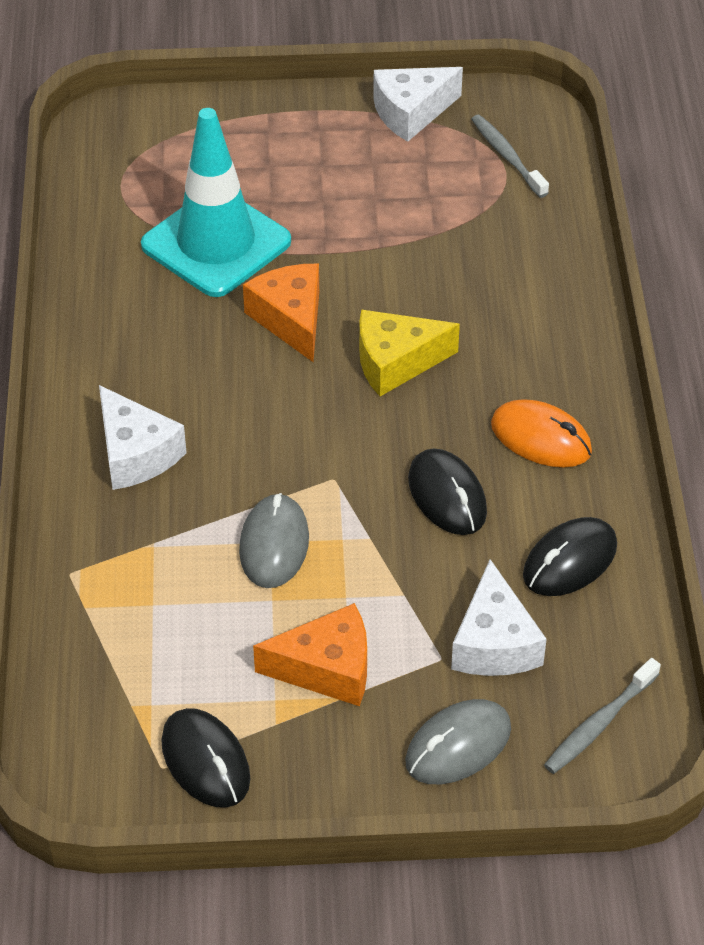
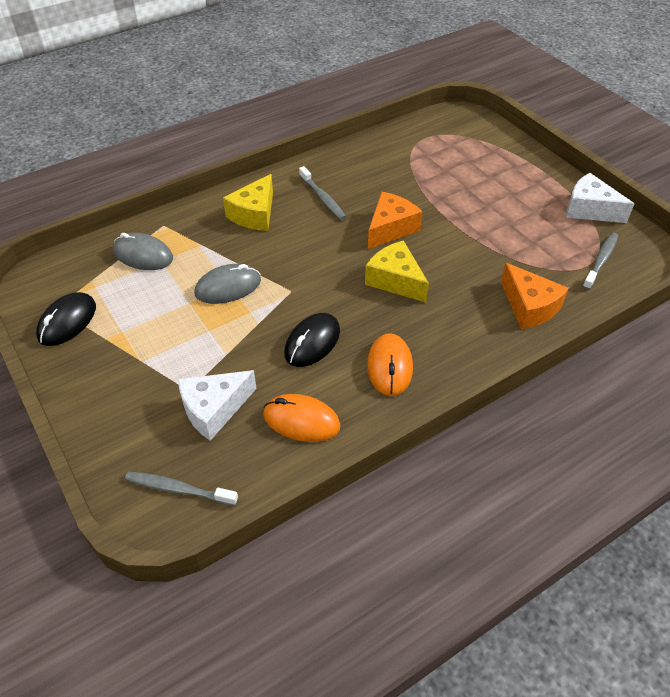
camera: 60 degrees right, 0 degrees up
(135, 453) = (254, 214): white cheese -> yellow cheese
(163, 361) = (323, 198): none -> grey toothbrush
(216, 243) = (418, 182): turquoise traffic cone -> none
(327, 669) = (154, 343): orange cheese -> orange cheese (529, 307)
(458, 745) = (127, 424): grey mouse -> grey mouse (143, 255)
(570, 561) = (301, 420): black mouse -> orange mouse

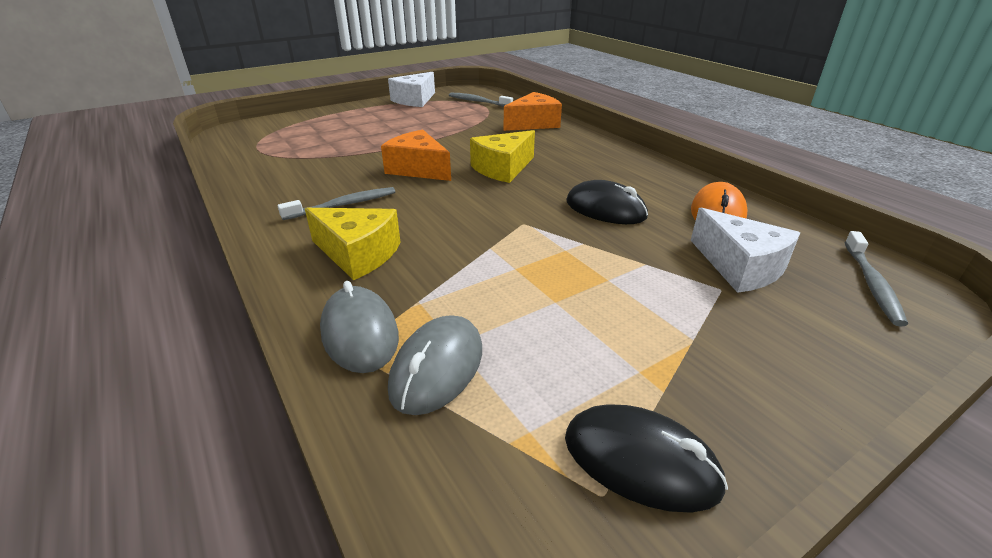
camera: 90 degrees left, 15 degrees down
(228, 287) = (520, 269): grey mouse -> grey mouse (360, 333)
(389, 367) = (623, 173): orange mouse -> none

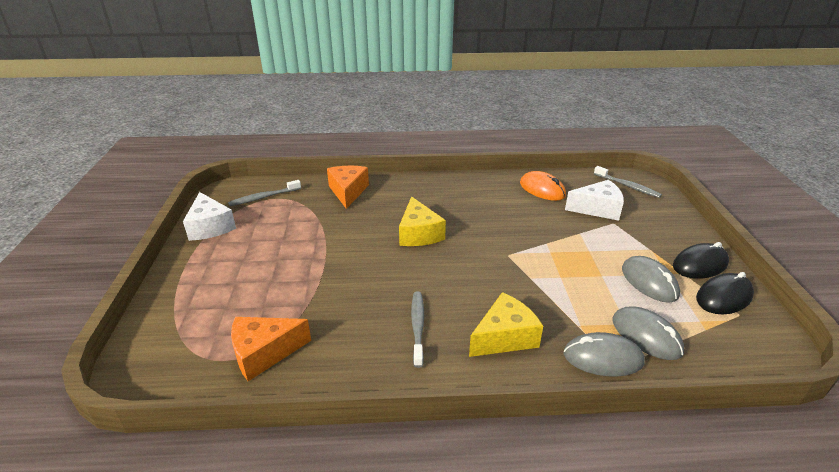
camera: 60 degrees left, 0 degrees up
(418, 169) = (382, 271): orange cheese -> orange cheese (264, 353)
(588, 352) = (649, 282): none -> grey mouse
(605, 209) = (511, 219): black mouse -> black mouse (700, 265)

